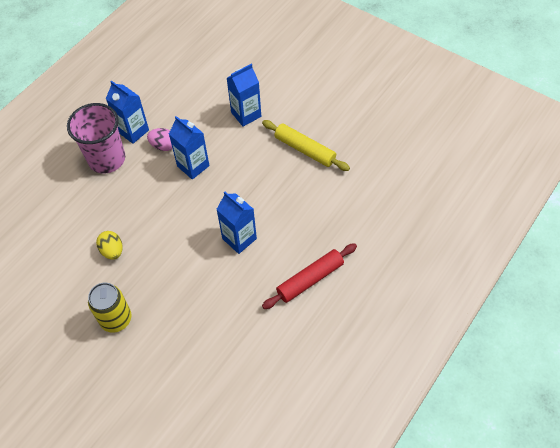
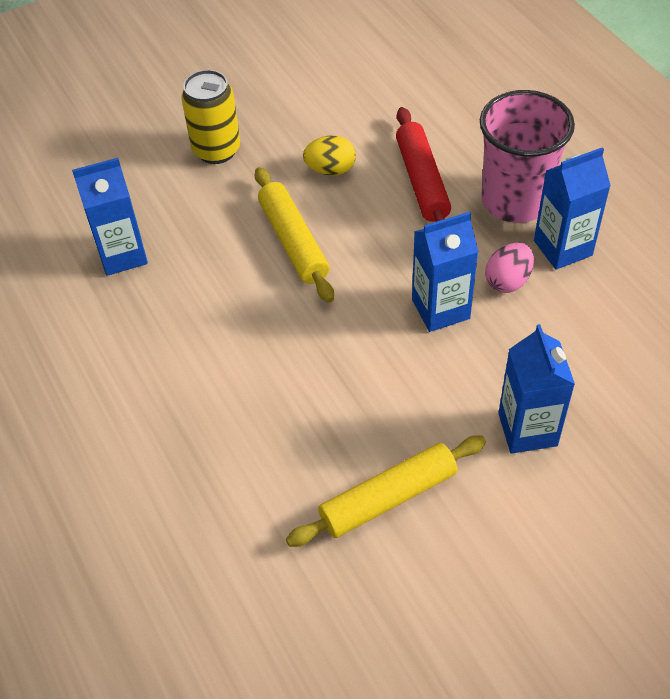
camera: 115 degrees right, 5 degrees down
(174, 246) = (293, 241): none -> yellow rolling pin
(239, 239) = (254, 326): blue carton -> blue carton (122, 255)
(310, 279) = (117, 396): red rolling pin -> red rolling pin (422, 181)

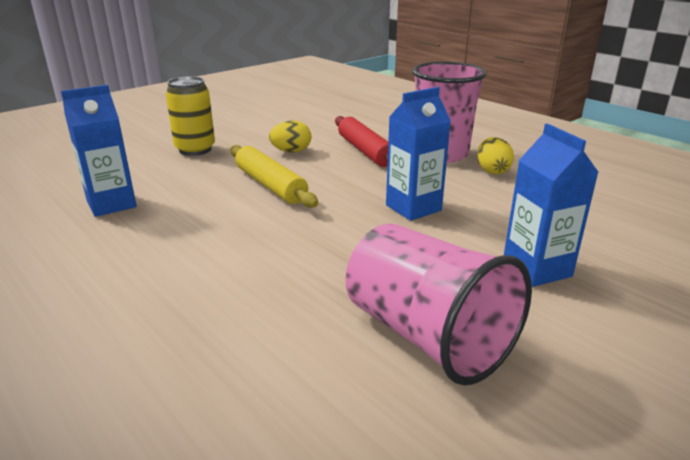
camera: 15 degrees left, 25 degrees down
(388, 497) = (427, 336): yellow rolling pin -> pink cup
(508, 281) = (460, 189): pink egg -> none
(562, 248) = (492, 171): blue carton -> yellow egg

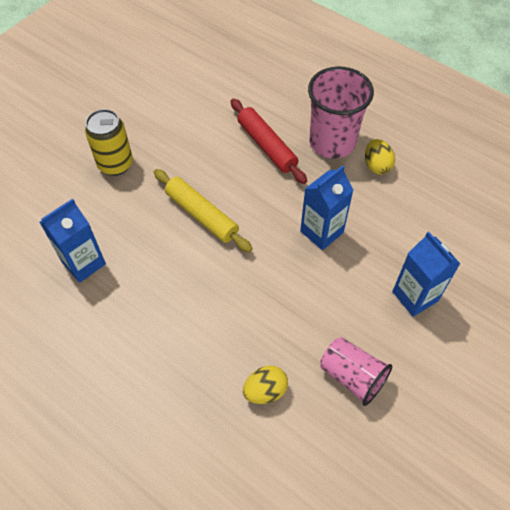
camera: 10 degrees left, 30 degrees up
(291, 151) = (202, 156): yellow egg -> yellow egg (265, 391)
(427, 336) = (352, 376): pink cup -> pink cup, size x0.64

